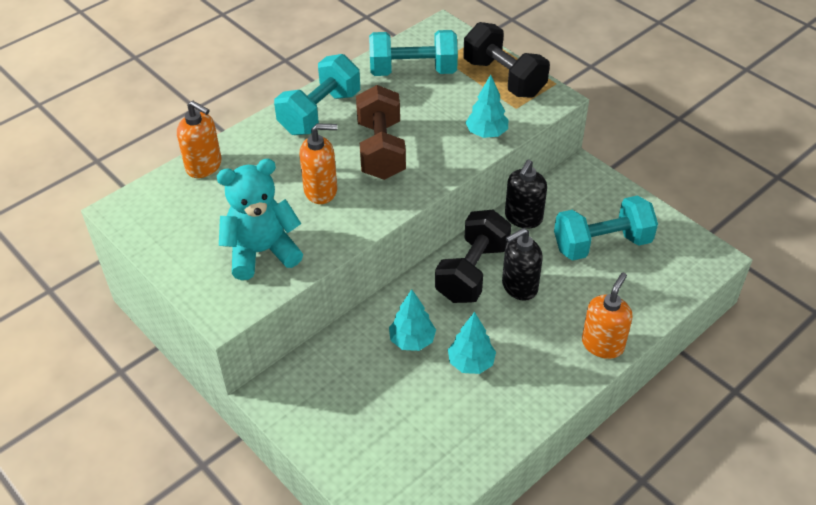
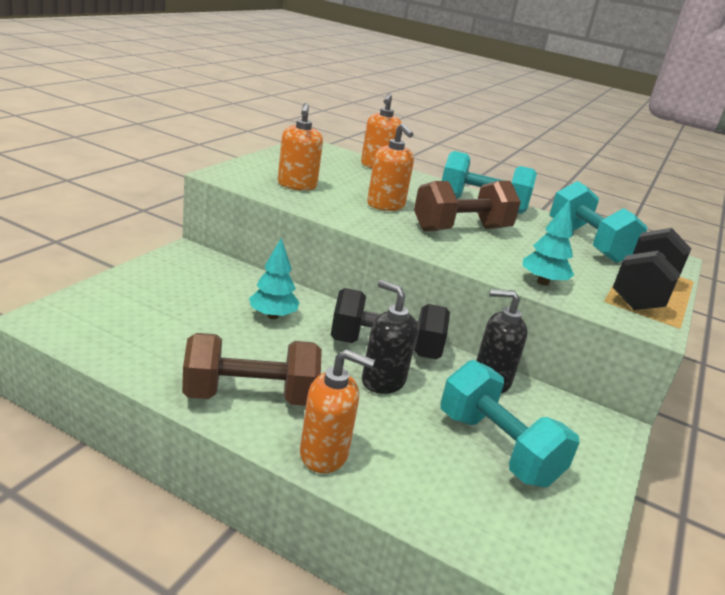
camera: 65 degrees right, 20 degrees down
(262, 252) = (297, 185): turquoise teddy bear -> orange soap dispenser
(471, 363) = (256, 352): turquoise tree -> none
(533, 377) = (250, 397): none -> brown dumbbell

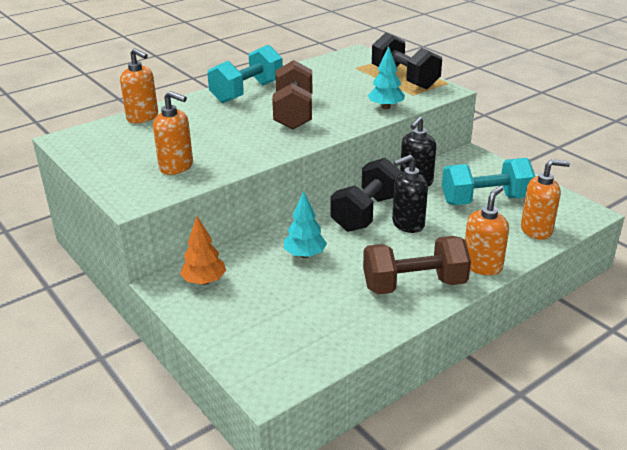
camera: 60 degrees left, 5 degrees up
(199, 268) = (204, 281): none -> orange tree
(250, 397) = (414, 285): brown dumbbell -> brown dumbbell turned 60 degrees clockwise
(386, 206) = (237, 134): orange soap dispenser -> orange soap dispenser (536, 230)
(588, 243) = (329, 73): turquoise dumbbell -> none

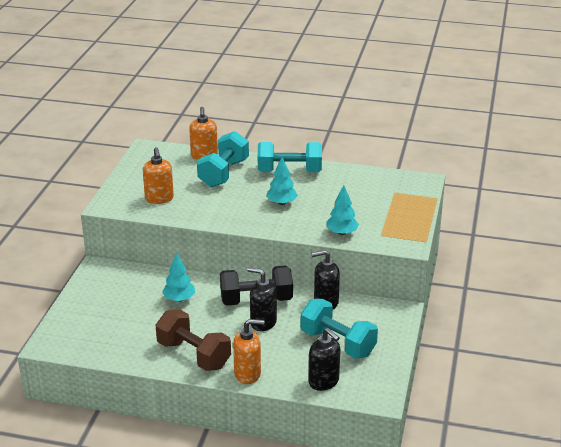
camera: 50 degrees right, 0 degrees up
(192, 120) = (223, 173): none -> turquoise dumbbell
(204, 281) = (113, 277): orange tree -> none
(294, 113) = (282, 203): brown dumbbell -> turquoise tree
(404, 78) = (404, 220): black dumbbell -> none
(536, 230) = (324, 381): orange soap dispenser -> black soap dispenser

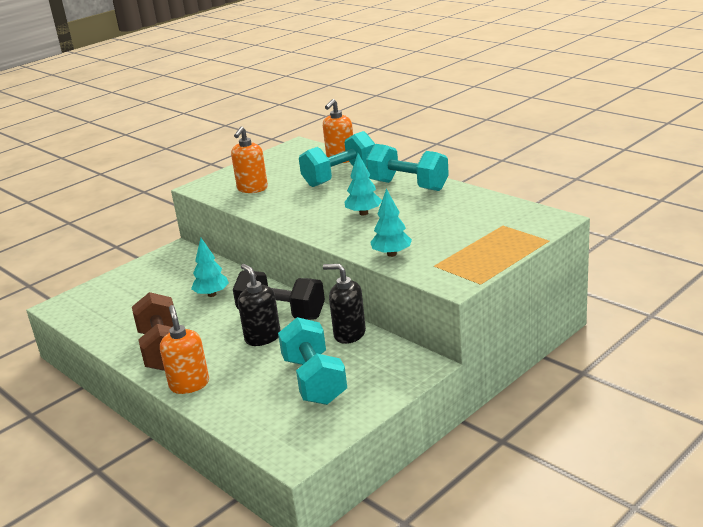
camera: 35 degrees right, 5 degrees down
(248, 374) = (189, 384): orange soap dispenser -> orange soap dispenser turned 135 degrees counterclockwise
(324, 381) = (254, 417): black soap dispenser -> none

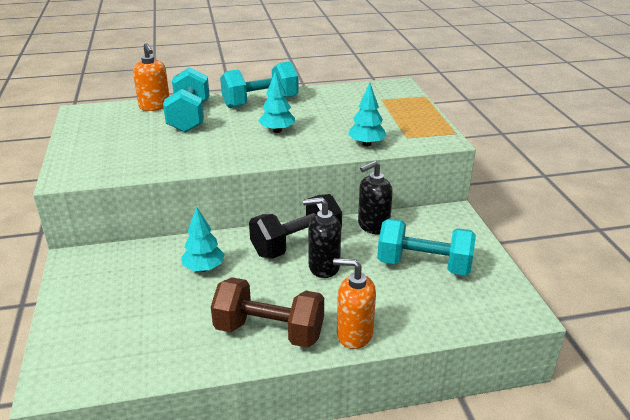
camera: 60 degrees left, 5 degrees up
(252, 189) = (130, 156): orange soap dispenser -> none

